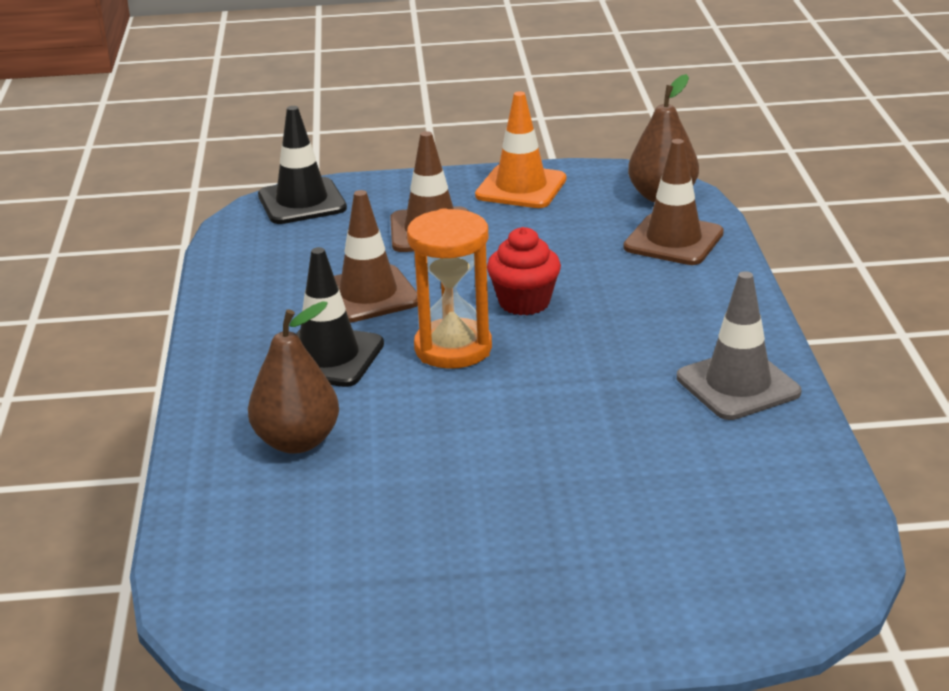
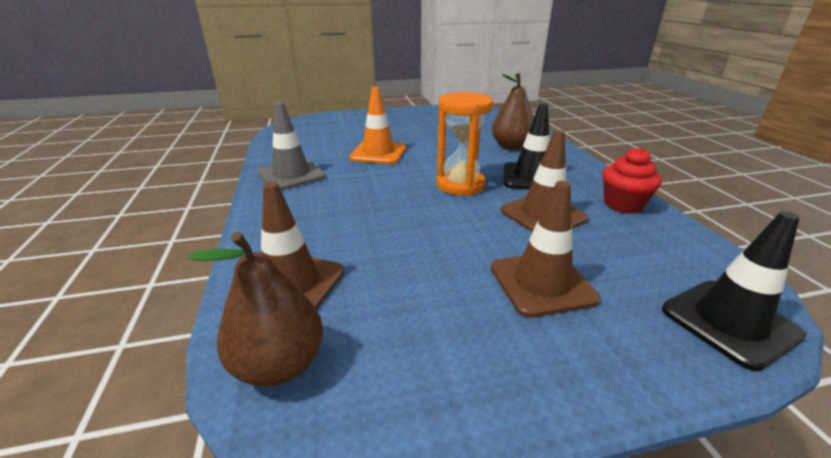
camera: 170 degrees right, 0 degrees up
(521, 187) = (475, 374): orange traffic cone -> orange traffic cone (378, 153)
(524, 302) = (424, 215): red cupcake -> red cupcake (623, 204)

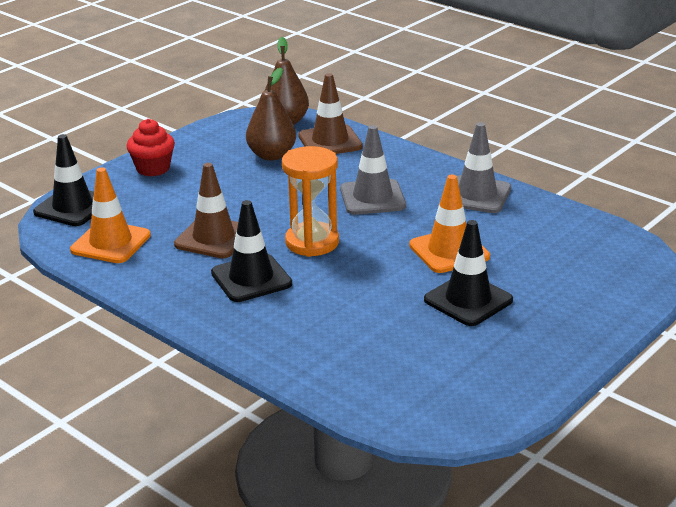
camera: 145 degrees right, 0 degrees up
(364, 200) = (372, 198): none -> grey traffic cone
(410, 134) = (468, 300): none -> black traffic cone
(511, 146) = (314, 326): brown pear -> brown pear (272, 155)
(542, 283) = (187, 190): brown traffic cone -> none
(623, 204) = (147, 275): red cupcake -> red cupcake (153, 168)
(661, 246) = (111, 243): none -> orange traffic cone

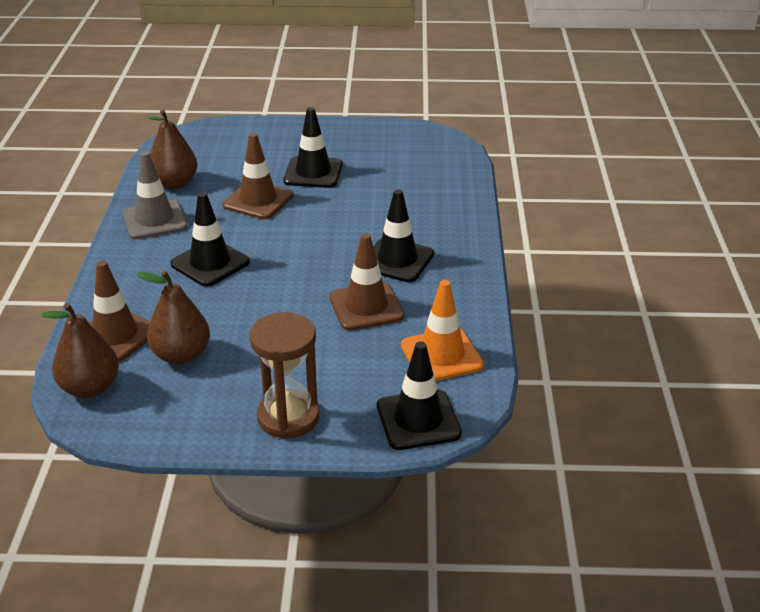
camera: 130 degrees left, 5 degrees up
(153, 168) = (288, 417): red cupcake -> brown hourglass
(312, 242) = (315, 259): orange hourglass -> none
(372, 198) = (210, 263): grey traffic cone -> black traffic cone
(449, 251) = (258, 200): orange traffic cone -> brown traffic cone
(536, 222) = (174, 183): none -> brown pear

